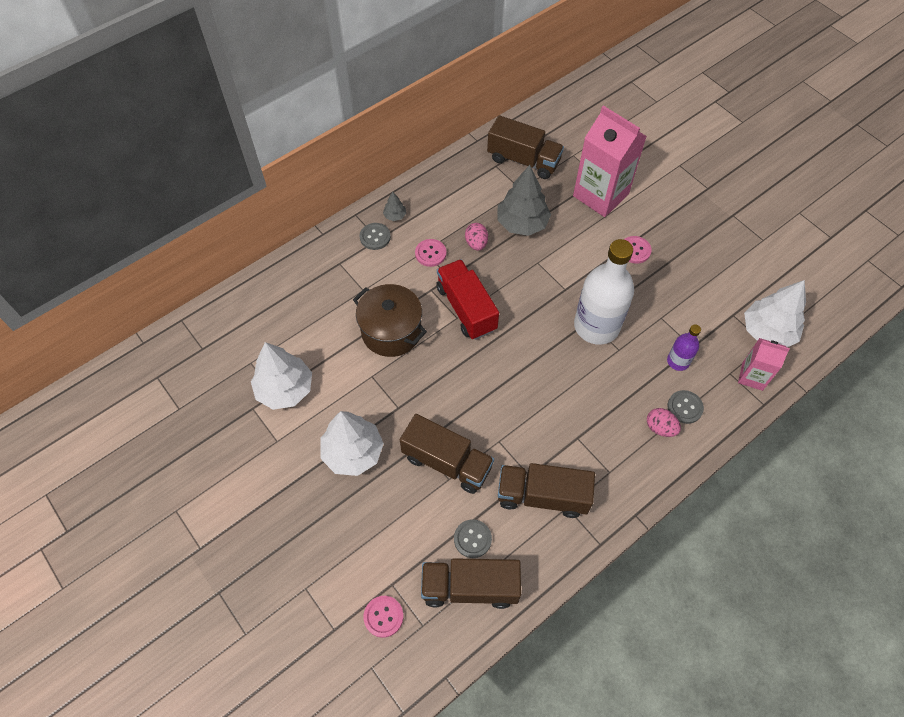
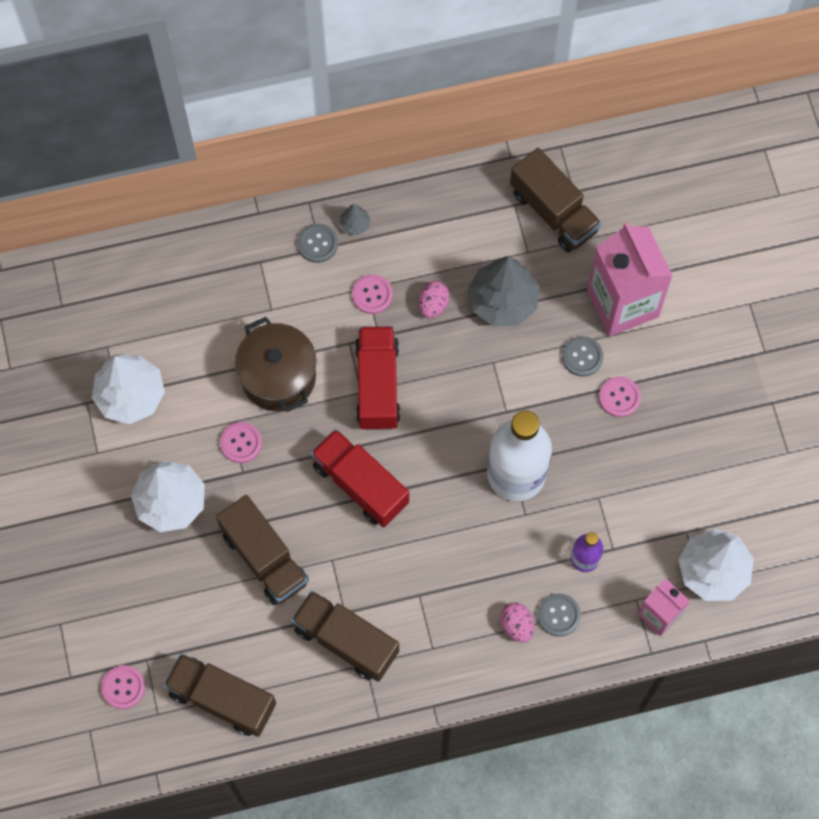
camera: 25 degrees right, 10 degrees up
(386, 387) = (241, 443): none -> pink button
(472, 539) = (250, 651): grey button -> grey button (582, 357)
(490, 379) = (360, 484): none -> red truck

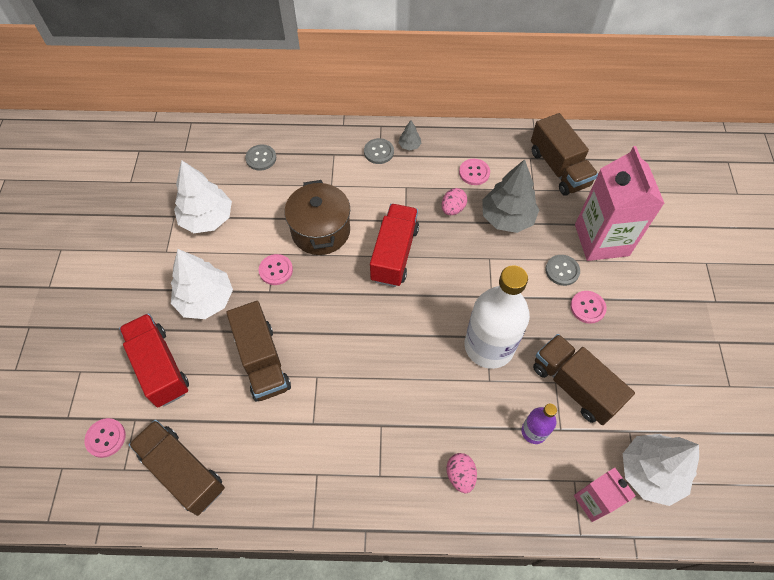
camera: 15 degrees right, 10 degrees down
(346, 640) = (306, 448): brown truck -> brown truck (574, 386)
(360, 484) = (358, 323): red truck -> red truck (160, 367)
(372, 295) = (408, 192): pink button -> pink button (474, 172)
(558, 615) = (500, 476): grey button -> grey button (261, 158)

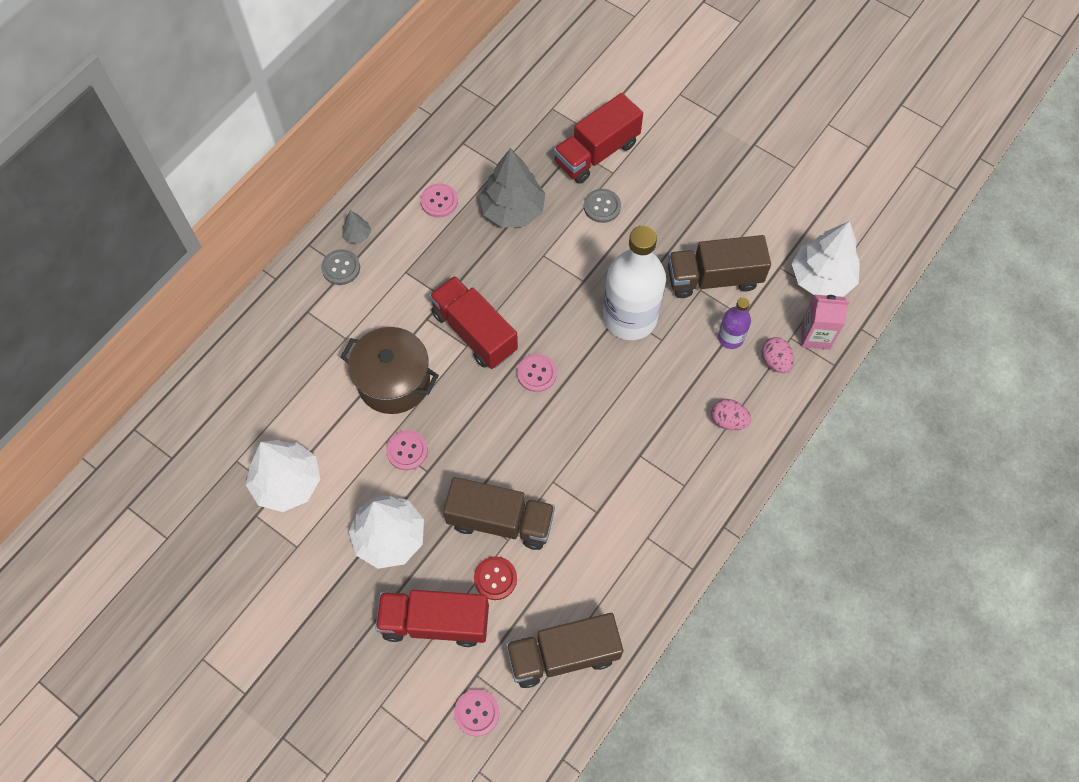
camera: 55 degrees left, 5 degrees up
(216, 386) = (495, 578): none -> red button
(261, 158) = (251, 385): grey button -> none
(452, 209) = (465, 248): pink egg -> pink egg (775, 361)
(559, 168) = (494, 128): brown truck -> none
(587, 307) = (652, 214): pink button -> pink button (536, 373)
(601, 240) = (596, 153): pink carton -> red truck

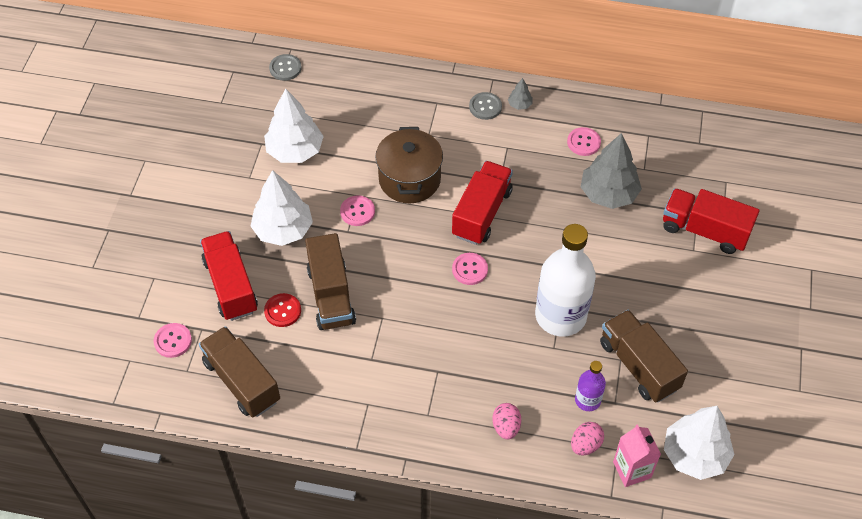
camera: 65 degrees right, 10 degrees down
(602, 206) = (654, 255): grey button -> grey button (285, 68)

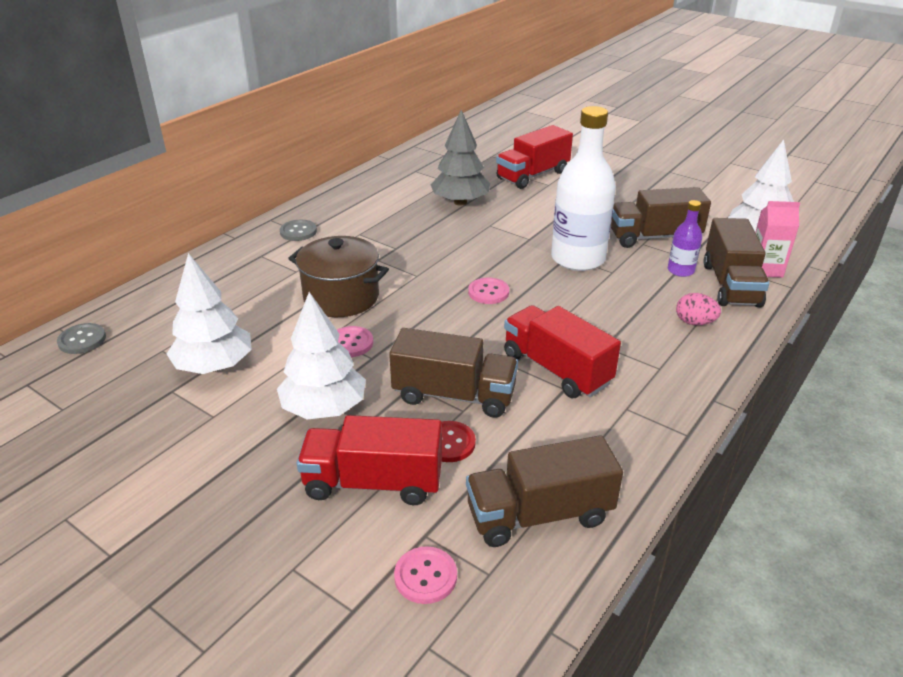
camera: 65 degrees left, 20 degrees down
(482, 213) = (425, 267): red truck -> red truck (556, 369)
(519, 104) = (316, 215): grey tree -> none
(583, 142) = (393, 198): pink button -> none
(585, 445) = (730, 285): pink egg -> brown truck

